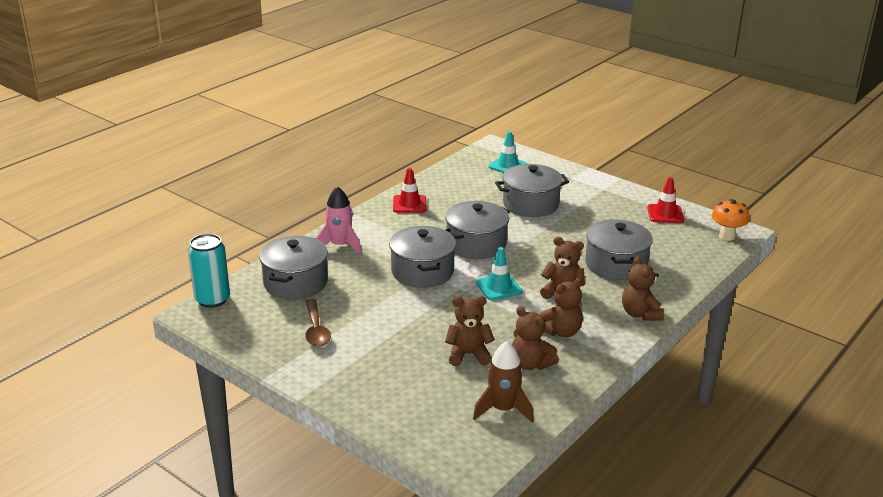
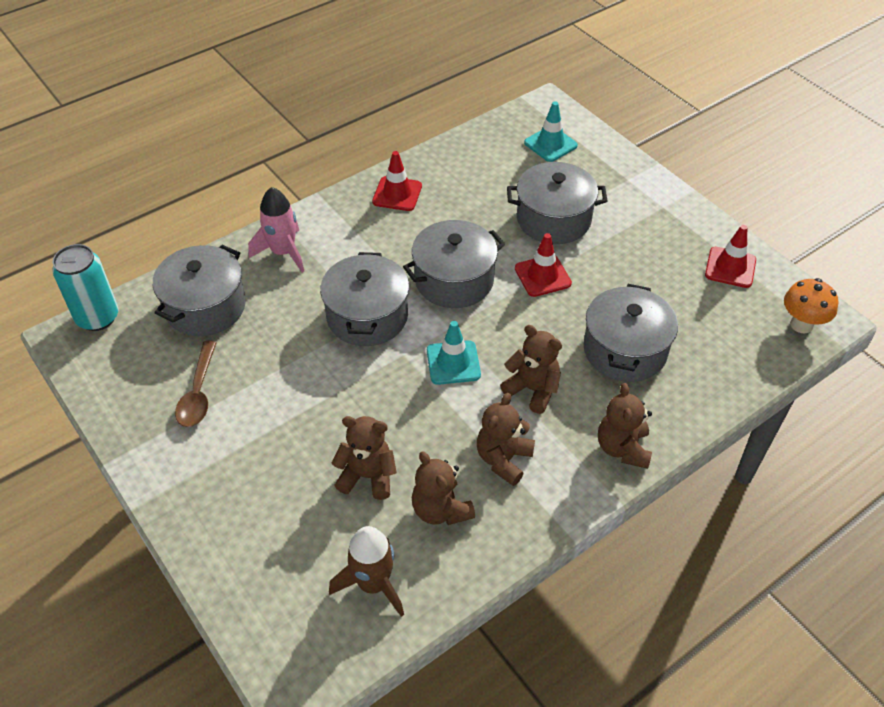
camera: 15 degrees right, 20 degrees up
(538, 234) = (542, 276): none -> red traffic cone
(561, 331) = (503, 459): brown teddy bear -> brown teddy bear turned 135 degrees clockwise

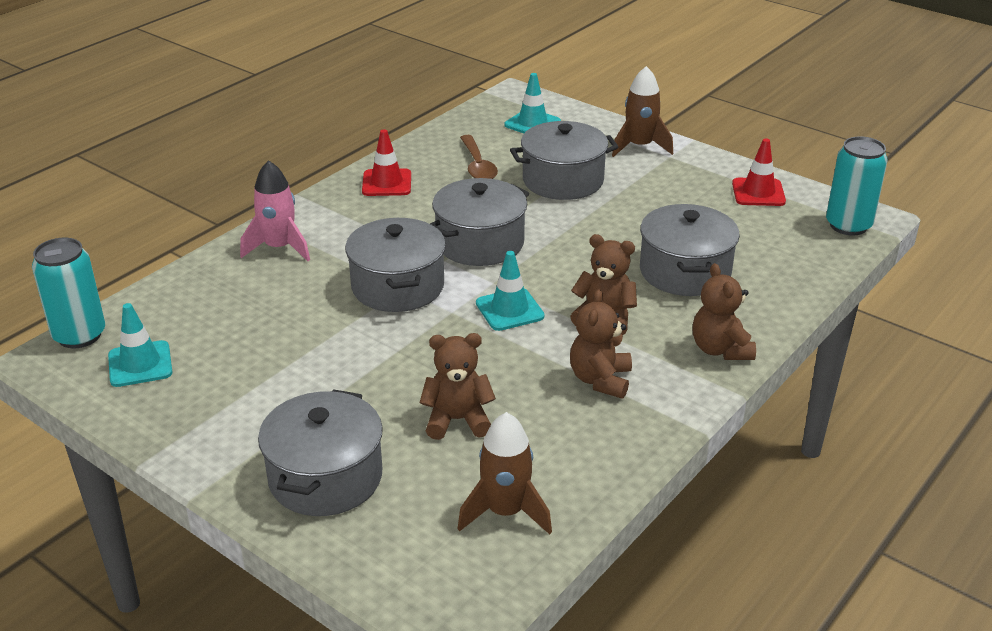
camera: 15 degrees left, 15 degrees down
(135, 358) = (140, 364): none -> turquoise traffic cone
(198, 393) = (229, 382): brown spoon -> brown spoon (477, 165)
(205, 307) = (207, 306): grey pot -> grey pot (325, 477)
(440, 510) = (552, 434): brown teddy bear -> none
(542, 276) = (572, 226): red traffic cone -> none
(639, 190) = (639, 147): none -> brown rocket
(801, 324) = (848, 225): orange mushroom -> turquoise can

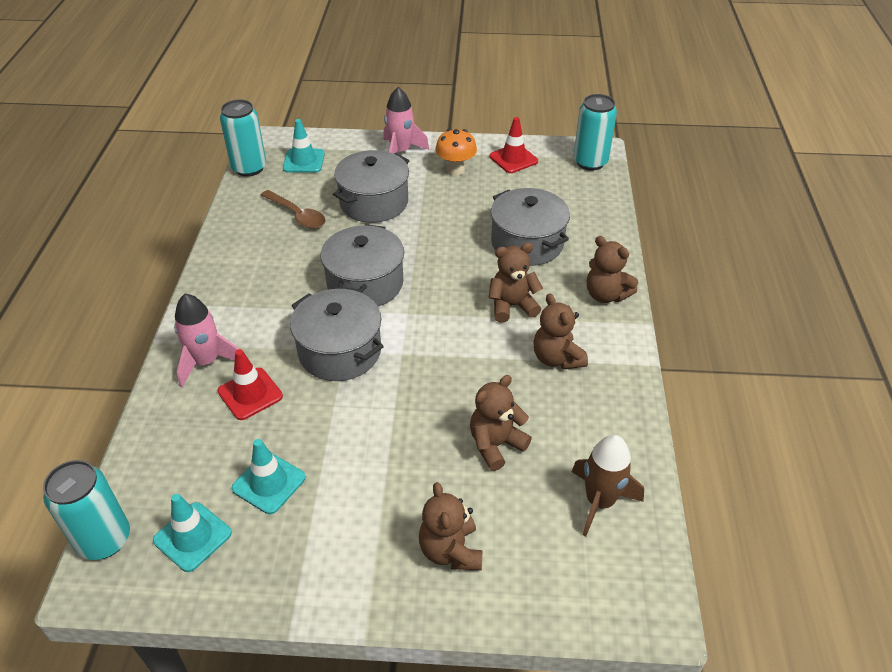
camera: 35 degrees left, 10 degrees up
(325, 477) = (450, 550): grey pot -> brown teddy bear
(387, 183) = (239, 261): red traffic cone -> red traffic cone (250, 394)
(475, 113) = (249, 168): none -> turquoise can
(509, 310) = (442, 331): turquoise traffic cone -> turquoise traffic cone (269, 483)
(639, 147) = (401, 152): brown rocket -> pink rocket
(681, 181) = (455, 170): none -> orange mushroom

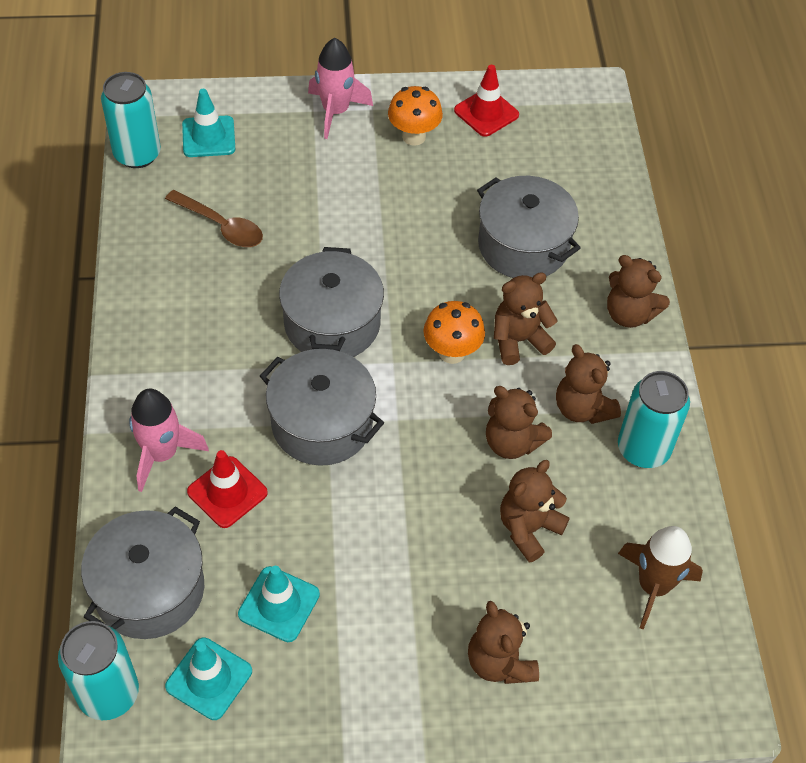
camera: 10 degrees left, 10 degrees up
(374, 202) = (317, 198): grey pot -> grey pot (149, 589)
(456, 310) = (452, 352): none -> orange mushroom
(493, 378) = (512, 442): none -> brown teddy bear
(590, 162) = (586, 111): turquoise can -> turquoise can (643, 449)

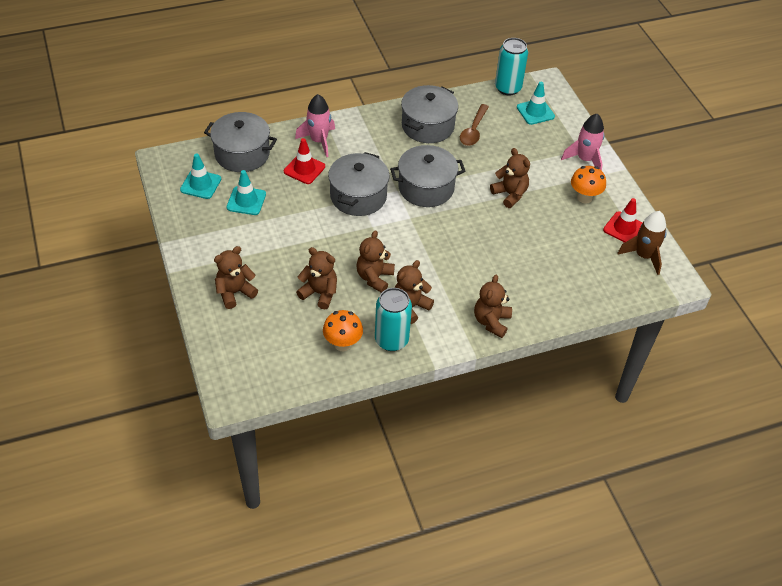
camera: 75 degrees right, 5 degrees down
(108, 693) = (186, 153): turquoise can -> none
(452, 352) = (427, 242): orange mushroom -> orange mushroom (342, 344)
(518, 340) = (448, 270): brown teddy bear -> brown teddy bear (510, 194)
(523, 245) = (522, 262): grey pot -> grey pot (427, 126)
(653, 586) = (299, 355): brown rocket -> brown rocket (643, 256)

